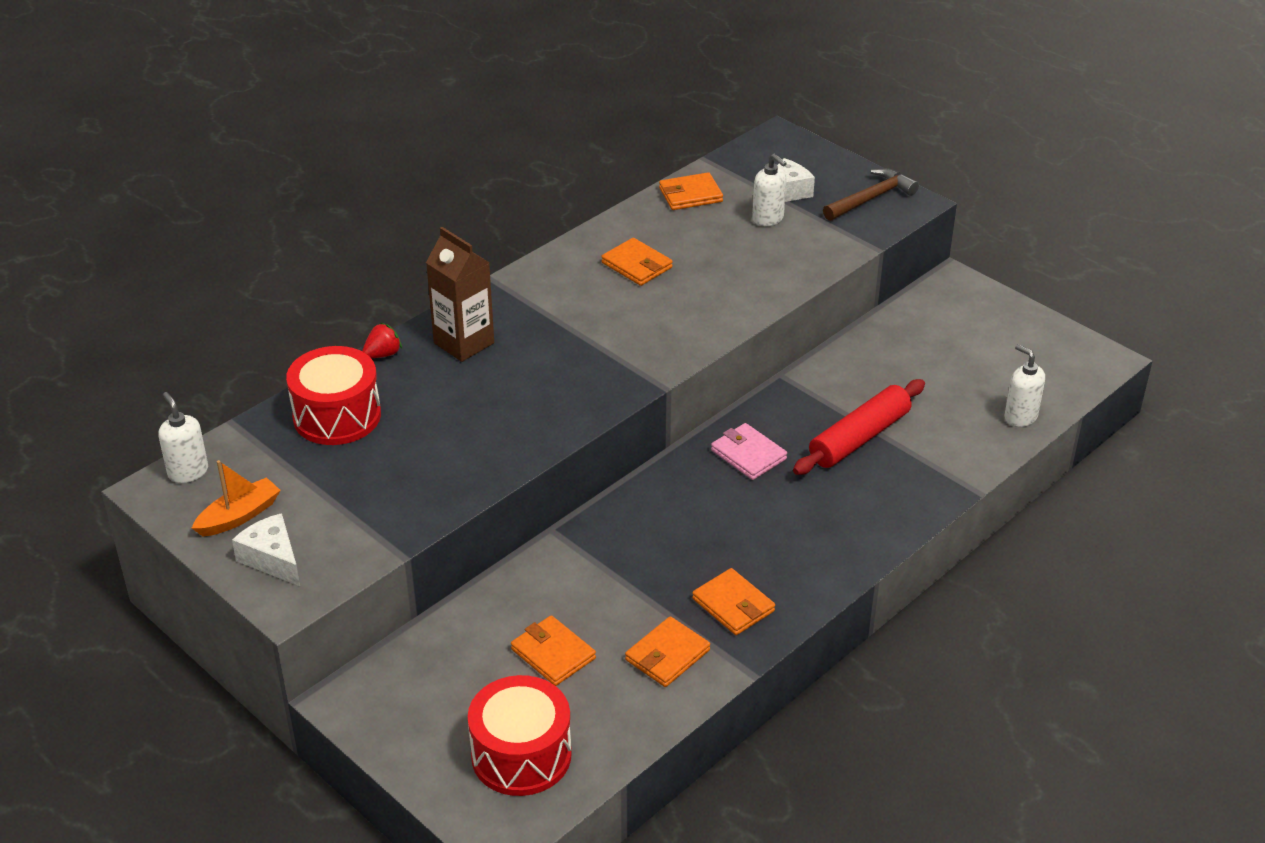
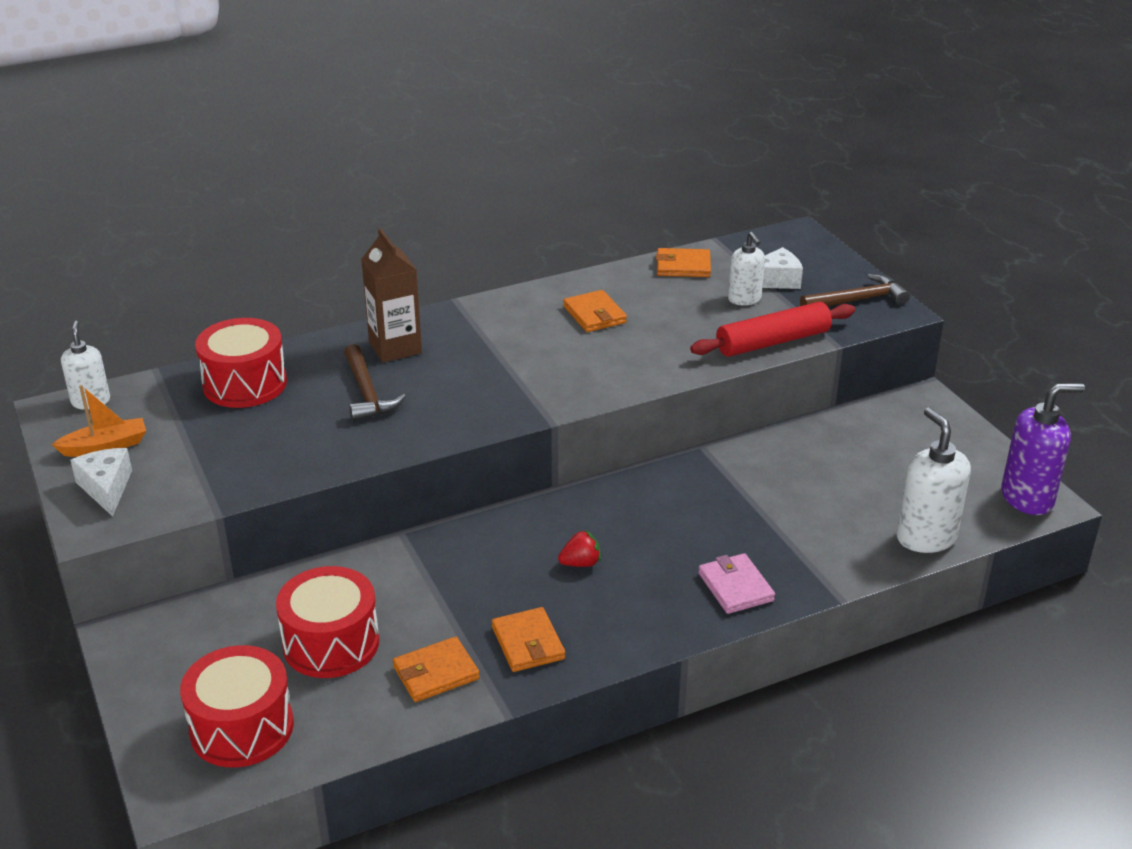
camera: 20 degrees right, 5 degrees down
(383, 354) = (319, 342): red strawberry -> red strawberry (580, 563)
(467, 397) = (367, 393): none -> brown hammer
(553, 654) = (331, 643): orange wallet -> red drum
(748, 455) = (627, 510): pink wallet -> pink wallet (735, 587)
(859, 438) = (746, 519): red rolling pin -> red rolling pin (772, 342)
(1020, 417) = (925, 537): white soap dispenser -> white soap dispenser, size x1.59
(1086, 359) = (1027, 498): none -> purple soap dispenser

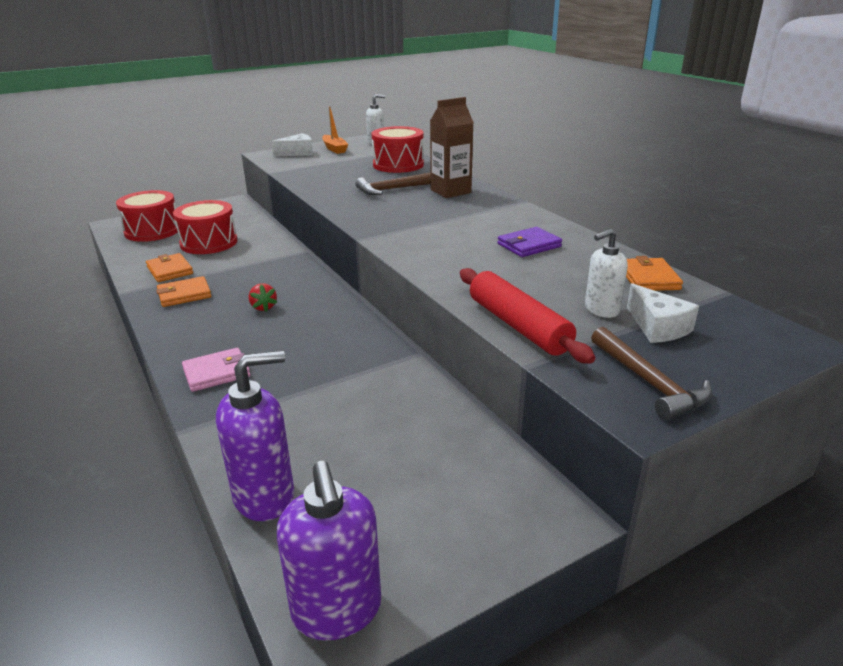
camera: 85 degrees right, 5 degrees down
(594, 315) = (529, 245): orange wallet -> purple wallet
(925, 537) = (265, 496): white soap dispenser -> purple soap dispenser

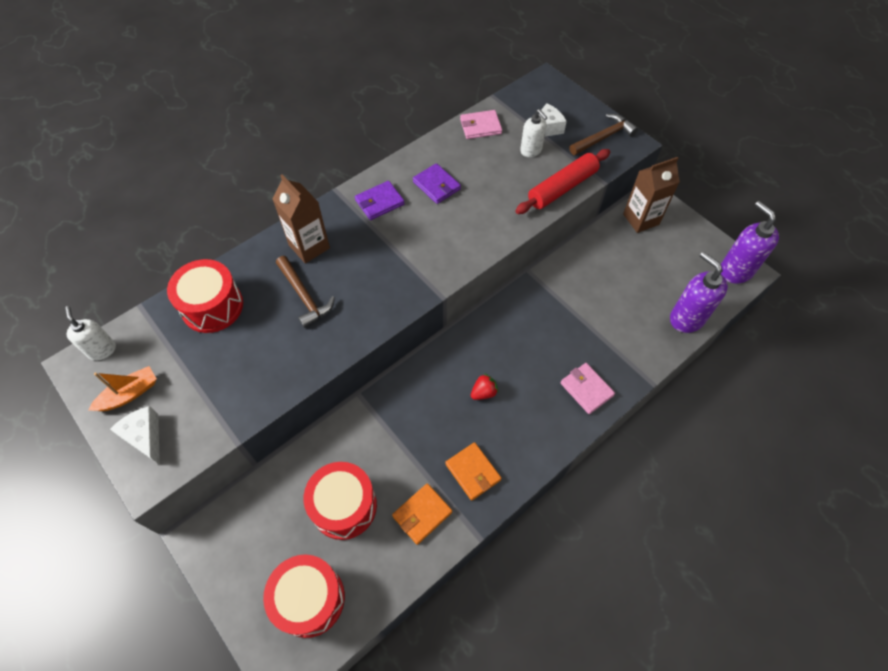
camera: 100 degrees left, 30 degrees up
(337, 611) = (735, 270): purple soap dispenser -> purple soap dispenser turned 90 degrees counterclockwise
(504, 218) = (379, 202): none -> purple wallet
(504, 488) = (641, 219): none -> brown carton
(649, 278) = (480, 126): orange wallet -> pink wallet

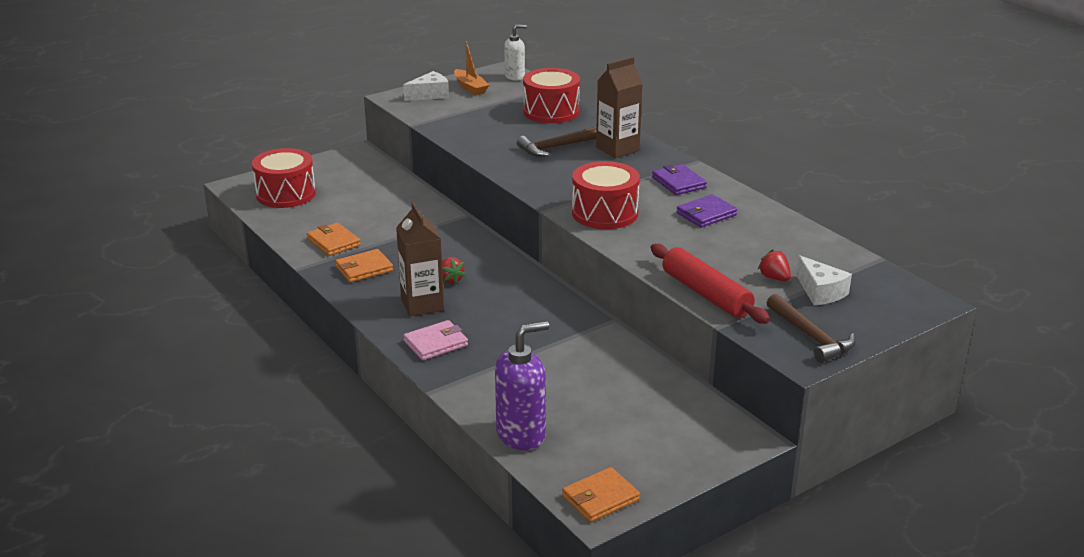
camera: 95 degrees right, 30 degrees down
(344, 506) = (357, 208): red drum -> red drum (604, 213)
(480, 126) = (815, 246): pink wallet -> none
(531, 151) = (774, 278): white soap dispenser -> red strawberry
(641, 219) = (703, 422): brown carton -> brown carton (422, 304)
(735, 270) = (600, 498): purple soap dispenser -> orange wallet

